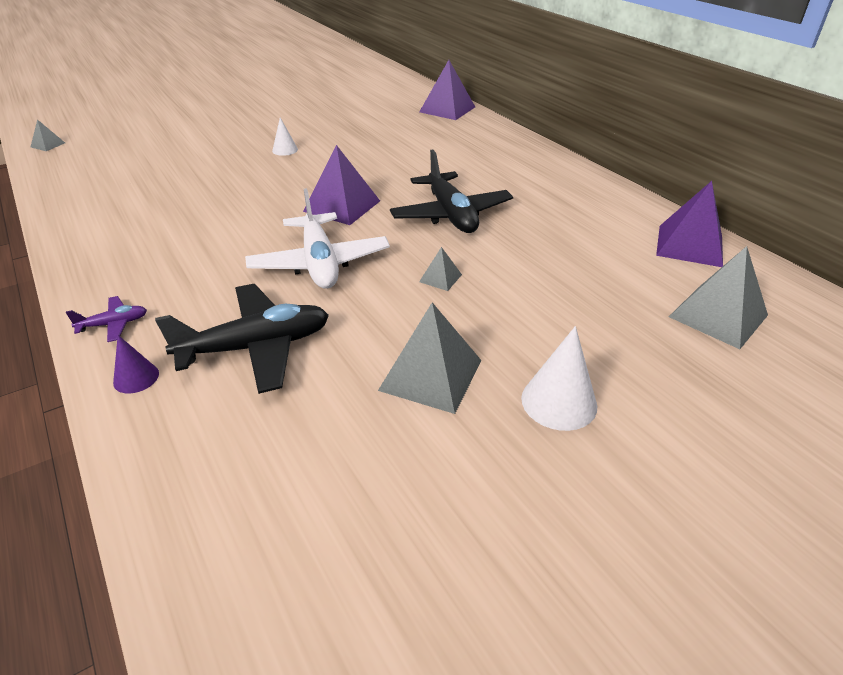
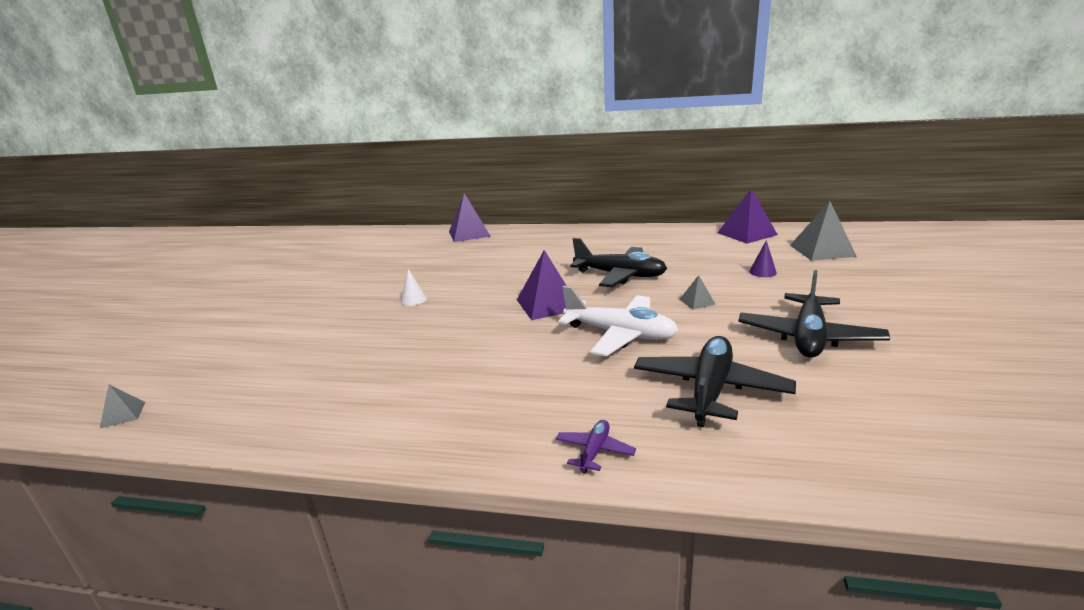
camera: 45 degrees left, 15 degrees down
(136, 378) = (698, 458): purple cone -> purple cone (762, 272)
(431, 375) = (808, 337): grey pyramid -> black plane
(559, 402) = (868, 310): white cone -> none

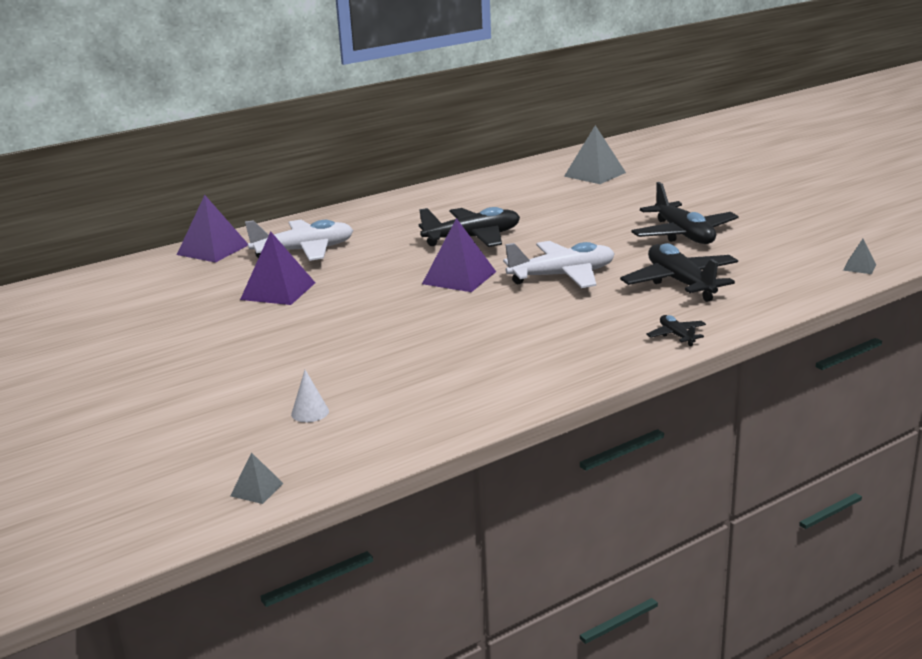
camera: 45 degrees left, 0 degrees up
(413, 300) = (316, 318): white cone -> white cone (310, 412)
(507, 250) = (304, 251): none -> white plane
(594, 451) = (676, 335): purple plane -> black plane
(697, 302) = (573, 237): grey pyramid -> grey pyramid (859, 267)
(747, 233) = (512, 175): purple pyramid -> purple pyramid (278, 291)
(762, 272) = (580, 202): purple cone -> none

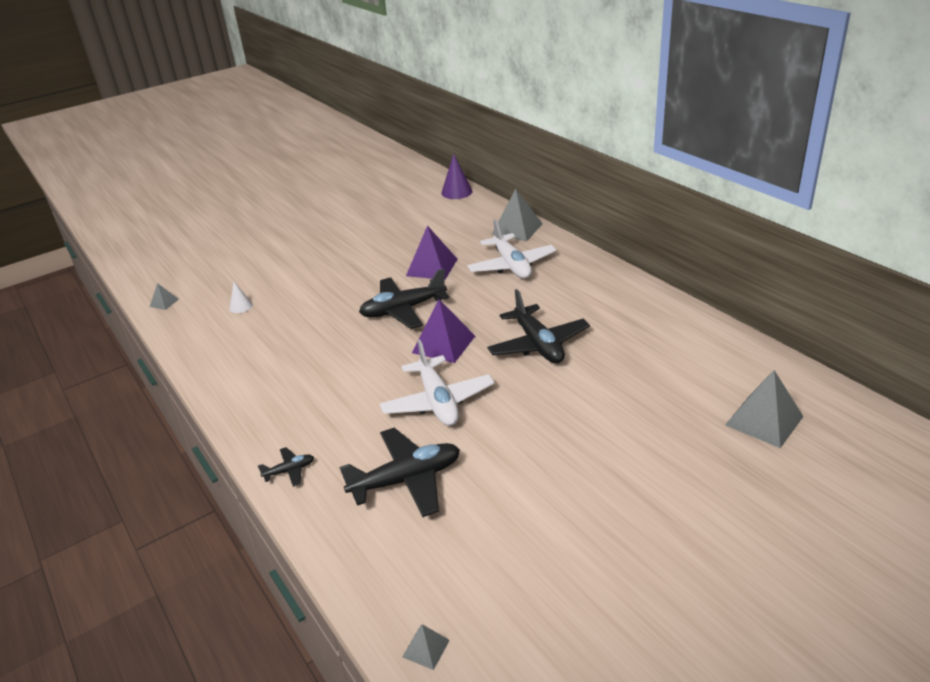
camera: 90 degrees right, 10 degrees up
(60, 285) = (456, 192): none -> purple cone
(212, 249) = (517, 229): purple pyramid -> grey pyramid
(683, 235) = (545, 490): black plane -> black plane (403, 310)

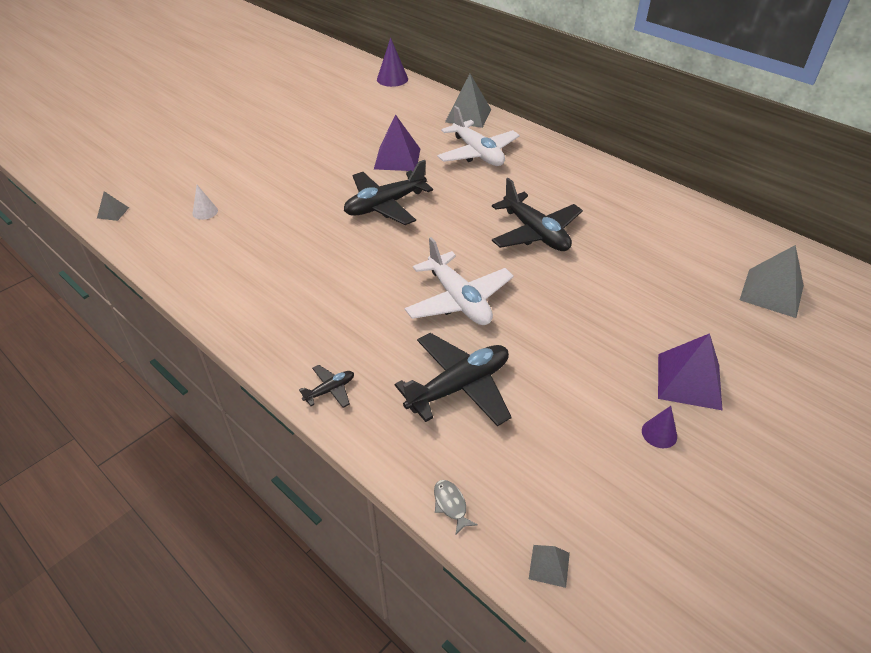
camera: 15 degrees left, 10 degrees up
(357, 583) = (451, 505): none -> grey fish
(443, 344) = (441, 239): purple pyramid -> purple pyramid (689, 381)
(583, 544) = (659, 433): none -> purple cone

